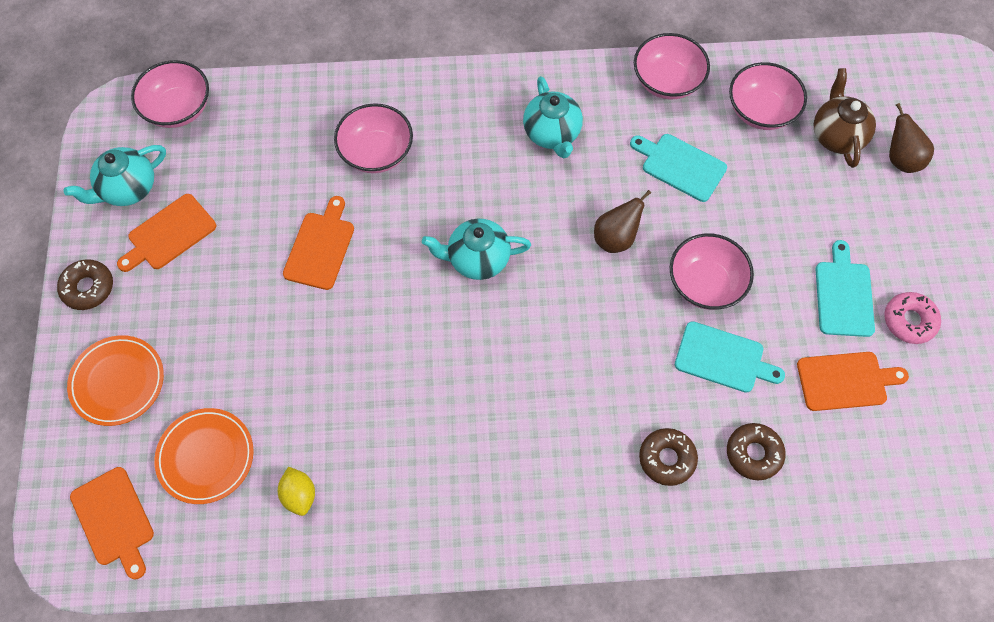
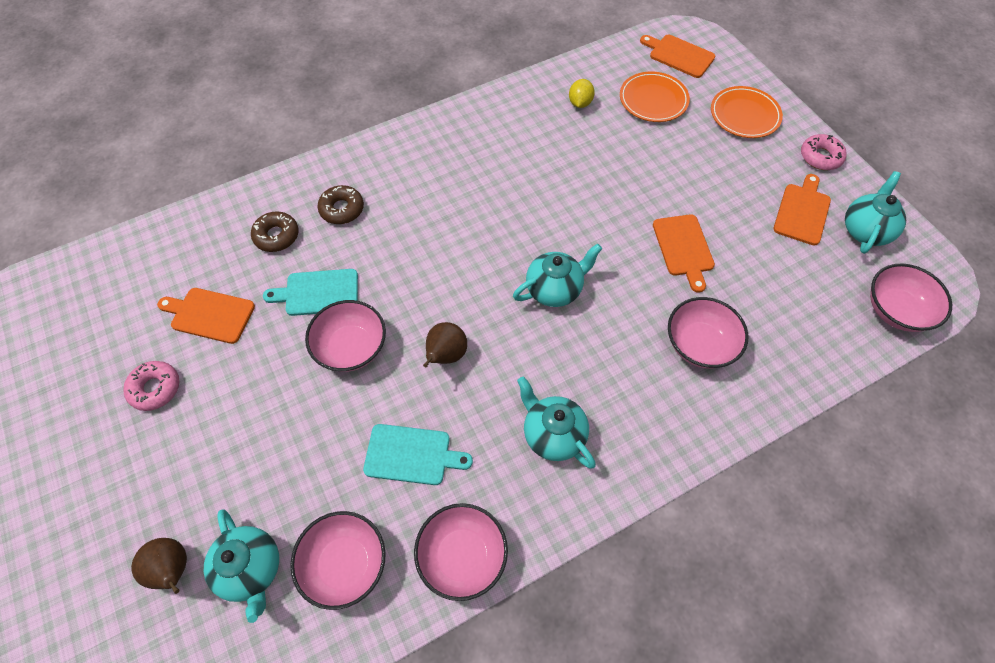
camera: 155 degrees right, 5 degrees down
(88, 288) = (820, 157): brown donut -> pink donut
(299, 495) = (580, 103): yellow lemon -> yellow lemon turned 60 degrees clockwise
(836, 135) = (251, 569): brown teapot -> turquoise teapot
(843, 295) = (220, 388): turquoise cutting board -> none
(845, 381) = (209, 315): orange cutting board -> orange cutting board turned 45 degrees clockwise

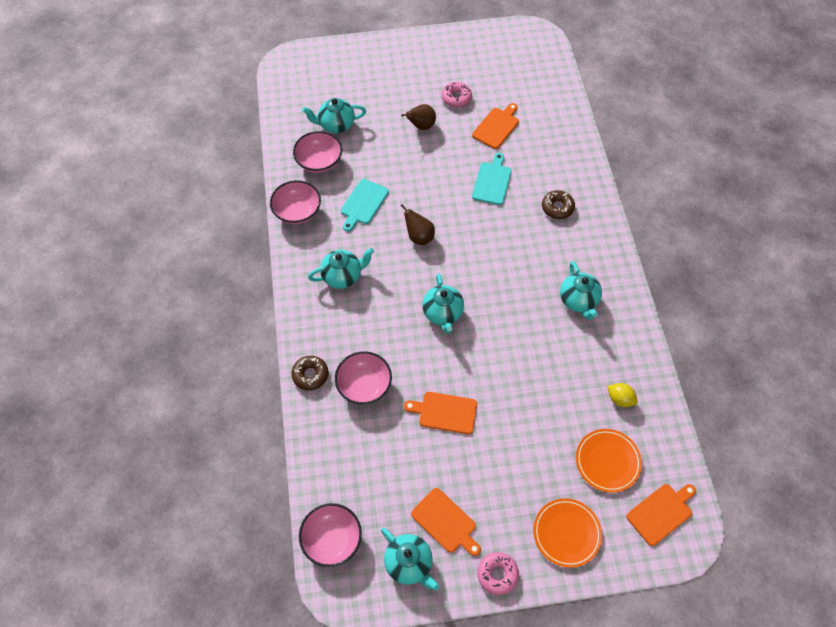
camera: 110 degrees right, 0 degrees up
(173, 570) = (351, 96): brown pear -> brown pear (421, 126)
(276, 236) = (546, 168): brown donut -> brown donut (310, 375)
(351, 347) = (445, 190): pink bowl -> none
(474, 160) = (578, 301): none -> turquoise teapot

